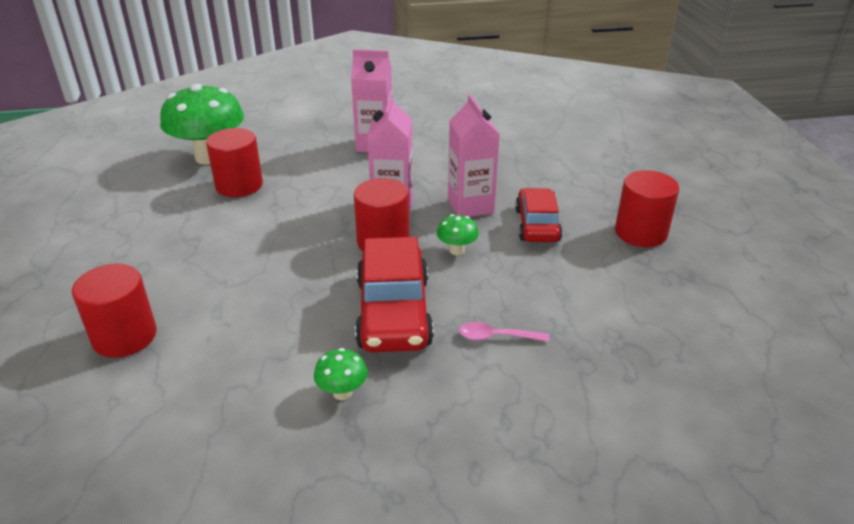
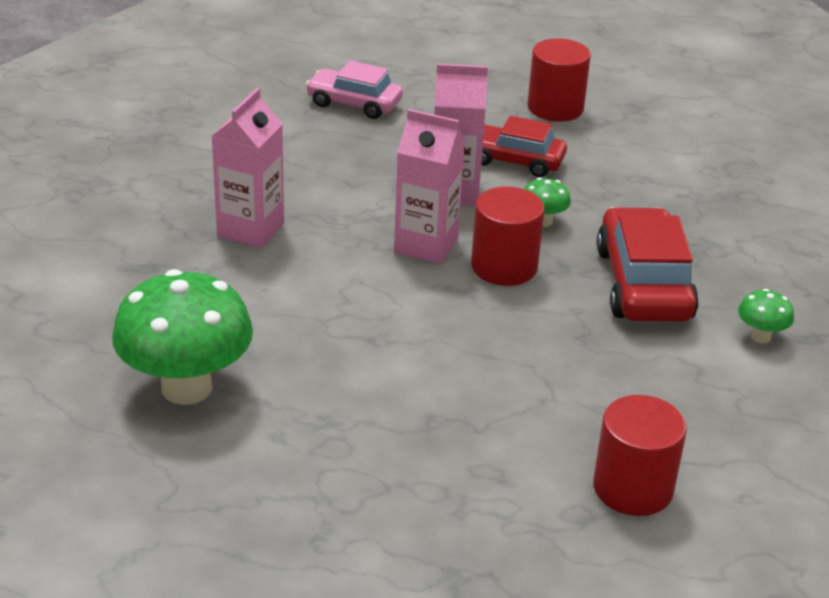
camera: 75 degrees left, 0 degrees up
(239, 185) = (300, 365): red cylinder -> none
(393, 312) = (643, 284): red car -> red car turned 105 degrees counterclockwise
(496, 337) = (699, 231): pink spoon -> none
(558, 150) = (354, 103): none -> pink car

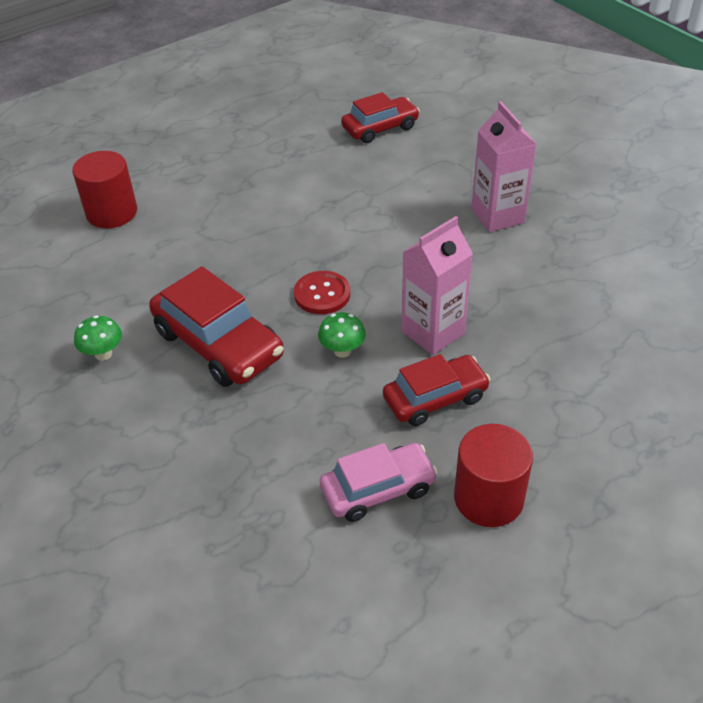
camera: 140 degrees right, 10 degrees up
(186, 388) = (380, 128): green mushroom -> red car
(354, 103) = (629, 366): pink car -> pink car (378, 489)
(426, 245) = (388, 276): pink carton -> none
(504, 267) = (322, 294): red cylinder -> red button

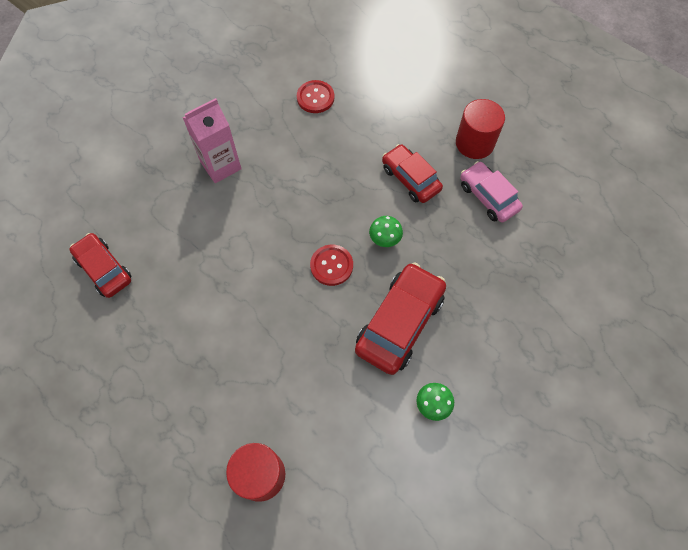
camera: 105 degrees left, 20 degrees up
(433, 332) = (353, 189): pink carton -> none
(604, 316) = (315, 98): none -> red button

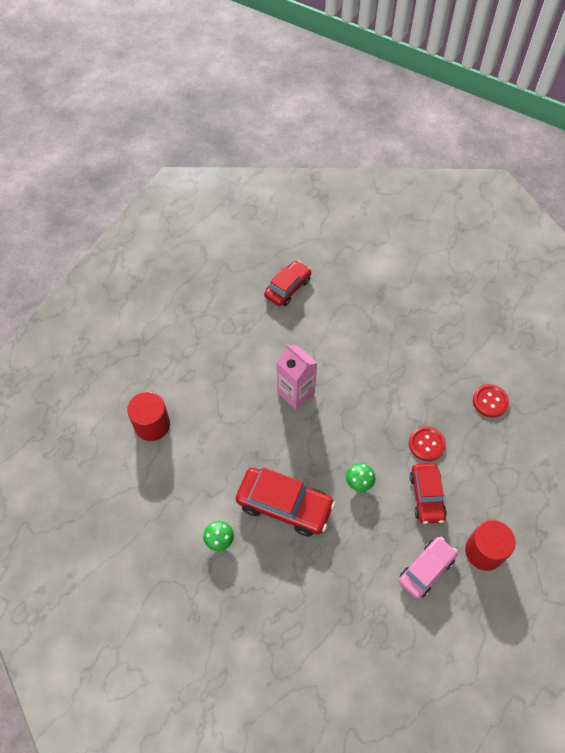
camera: 80 degrees right, 5 degrees down
(221, 165) = (397, 342): pink carton -> pink carton (295, 392)
(331, 265) = (325, 444): red button -> red button (426, 444)
(410, 179) = (426, 496): red car -> red car turned 135 degrees clockwise

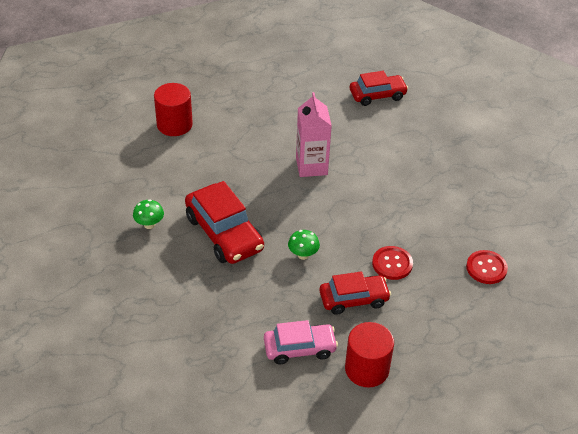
camera: 35 degrees right, 15 degrees down
(426, 496) = (354, 299): red car -> red car turned 135 degrees counterclockwise

